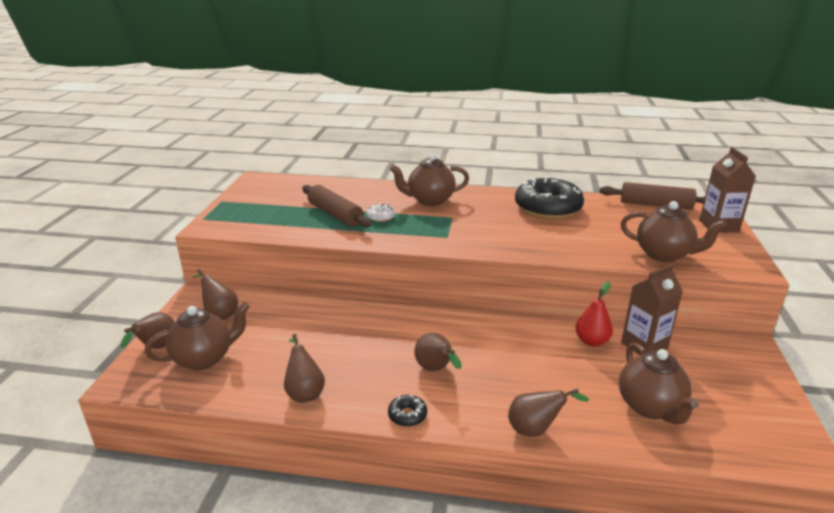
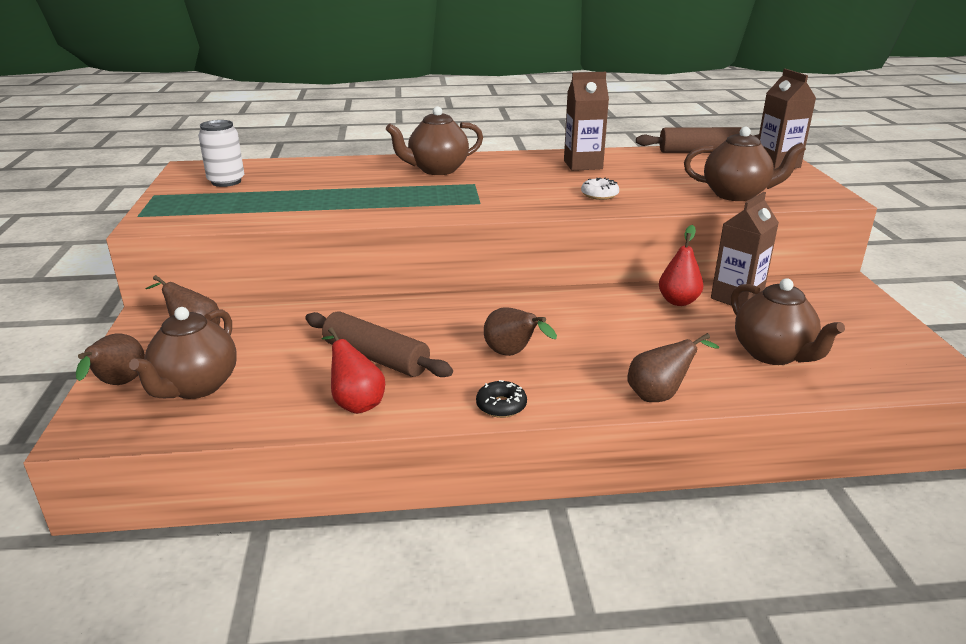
camera: 15 degrees left, 0 degrees up
(204, 358) = (196, 386): brown teapot -> brown teapot turned 150 degrees clockwise
(274, 194) = (226, 181): none -> white can
(304, 392) = (355, 402): brown pear -> red pear
(335, 214) = (323, 194): brown rolling pin -> brown rolling pin (376, 358)
(381, 217) = (384, 191): white donut -> white donut (599, 195)
(547, 208) = (583, 165): black donut -> brown carton

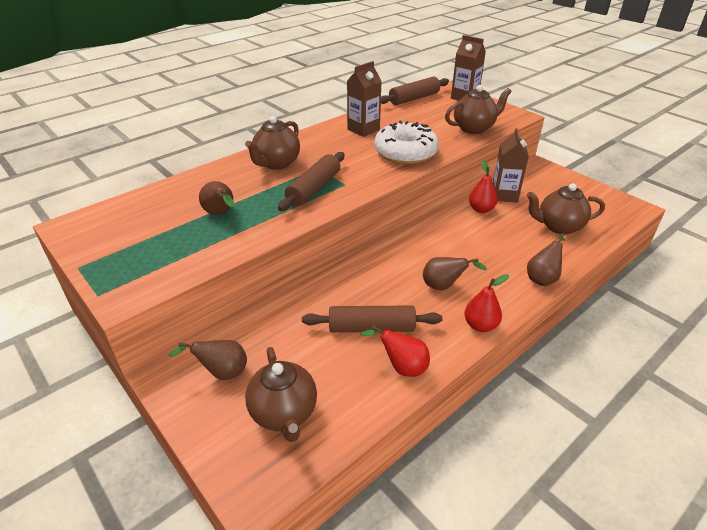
camera: 35 degrees left, 10 degrees up
(118, 385) = (223, 445): brown pear -> brown pear (221, 214)
(226, 181) = (125, 230): white can -> none
(440, 197) = (314, 189): none -> brown rolling pin
(501, 406) = (480, 325): black donut -> red pear
(599, 195) = (405, 152): white donut -> white donut, size x2.42
(773, 354) = (559, 226): brown teapot -> brown teapot turned 150 degrees clockwise

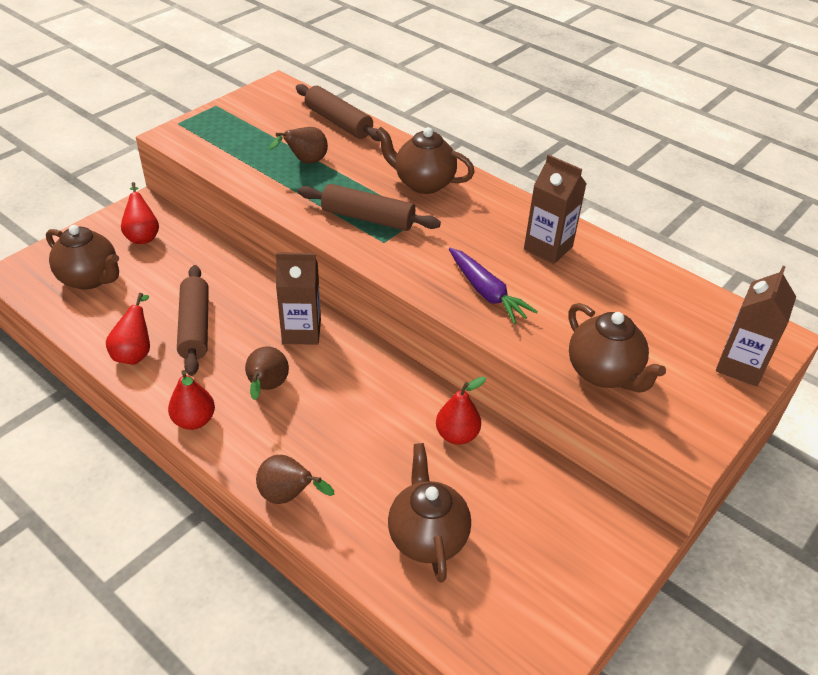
camera: 80 degrees right, 5 degrees up
(222, 372) = (142, 236): brown pear -> red pear
(284, 413) = (90, 279): brown teapot -> brown teapot turned 120 degrees counterclockwise
(405, 152) = (487, 293): white donut -> purple carrot
(414, 98) = (697, 299): brown rolling pin -> brown rolling pin (338, 122)
(504, 195) = (509, 469): brown carton -> brown carton (301, 331)

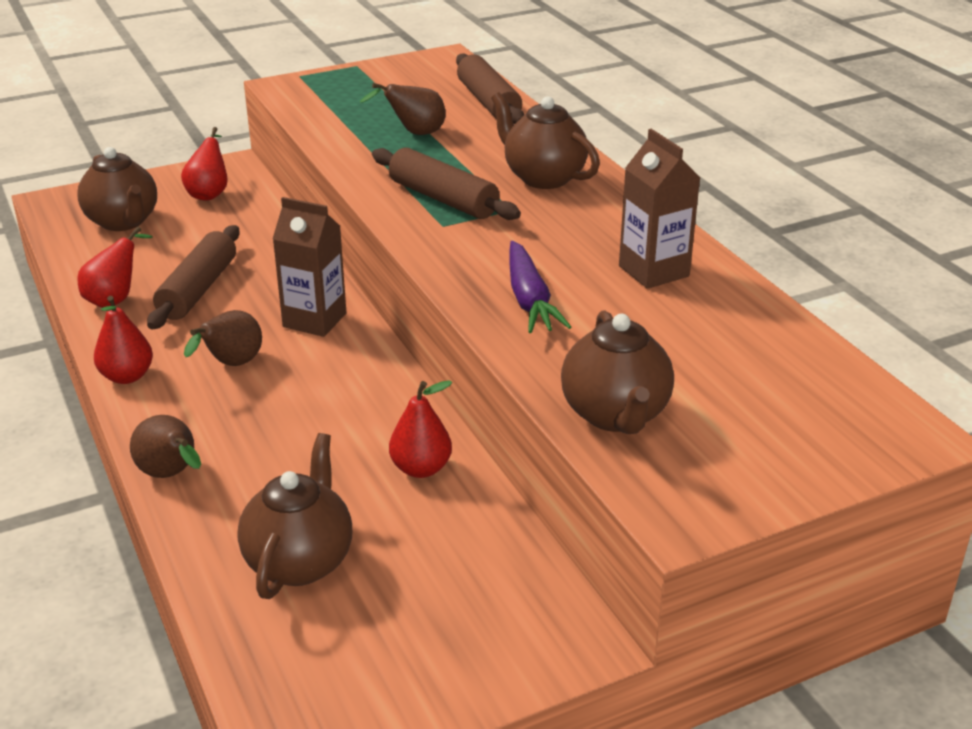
camera: 25 degrees right, 10 degrees down
(740, 366) = (826, 453): brown carton -> none

